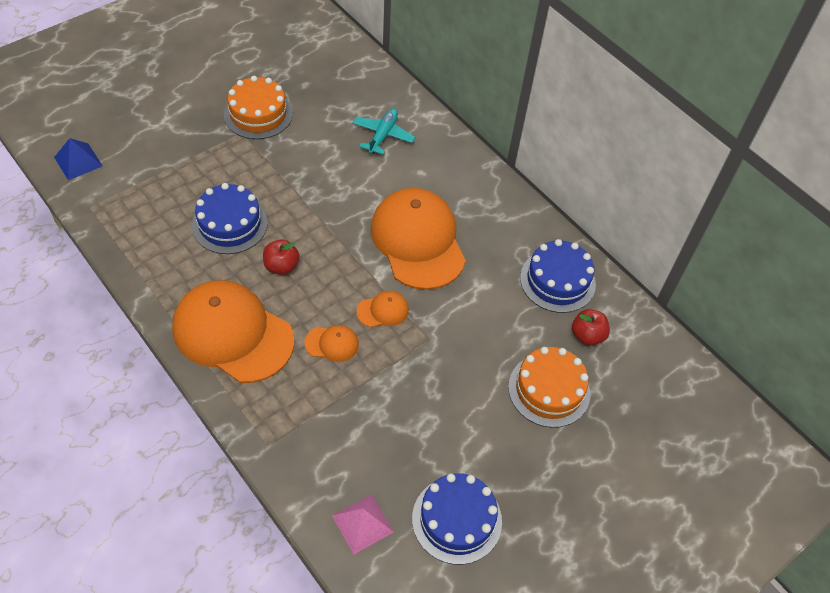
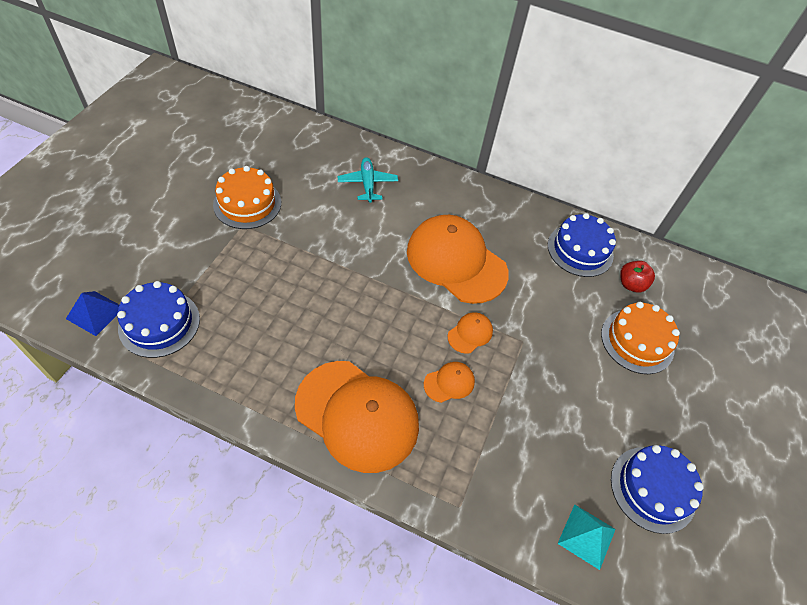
camera: 30 degrees left, 0 degrees up
(229, 224) = (287, 313): blue cake -> blue cake (159, 323)
(232, 333) = (357, 415): orange cap -> orange cap turned 150 degrees counterclockwise
(281, 266) = (359, 332): red apple -> none
(362, 523) = (586, 536): pink pyramid -> turquoise pyramid

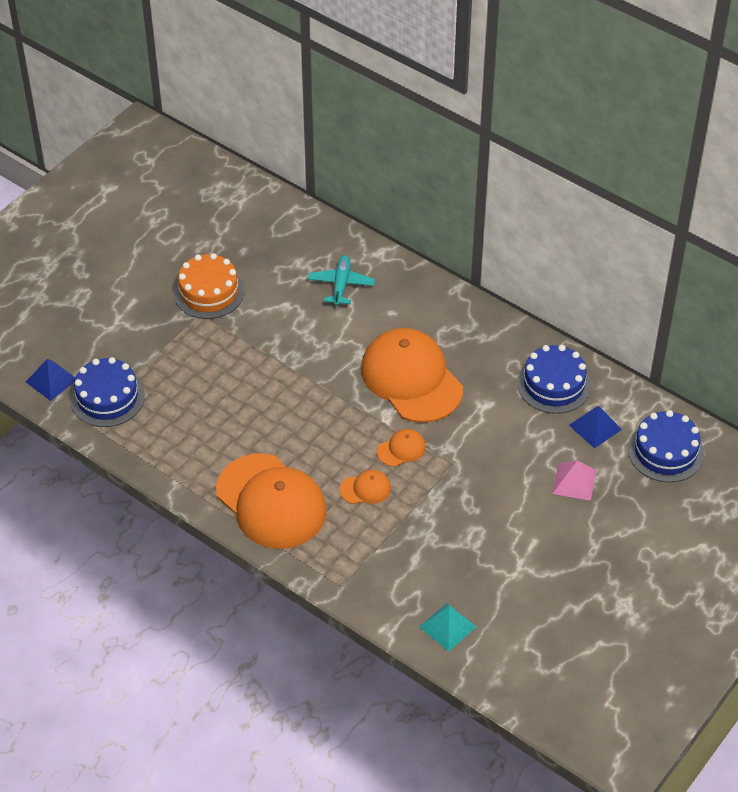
camera: 20 degrees right, 5 degrees down
(631, 284) = (595, 427): red apple -> blue pyramid
(637, 341) = (574, 481): orange cake -> pink pyramid
(653, 489) = (526, 604): blue cake -> blue cake (665, 451)

